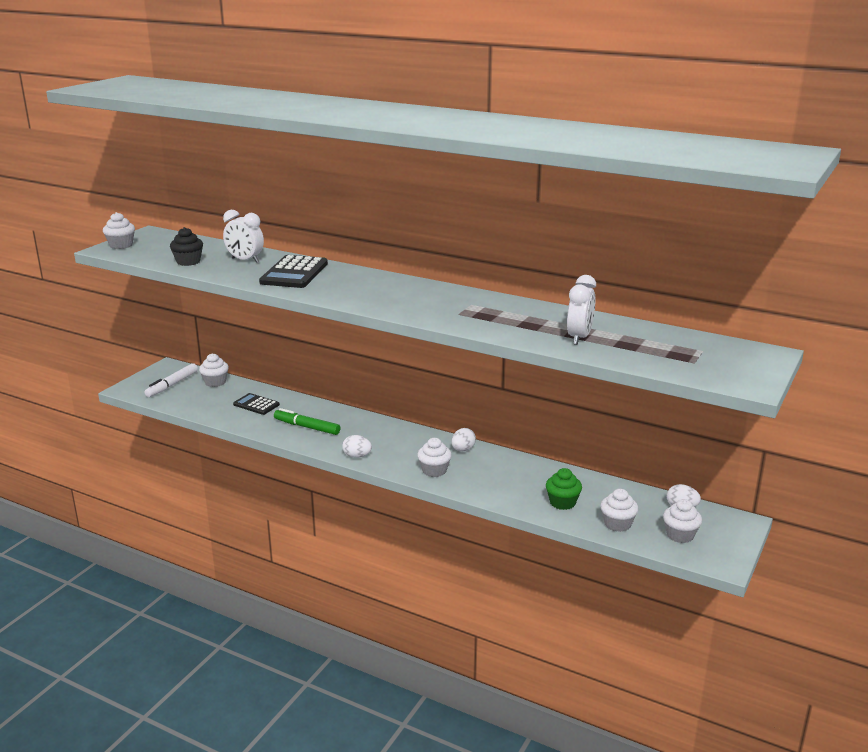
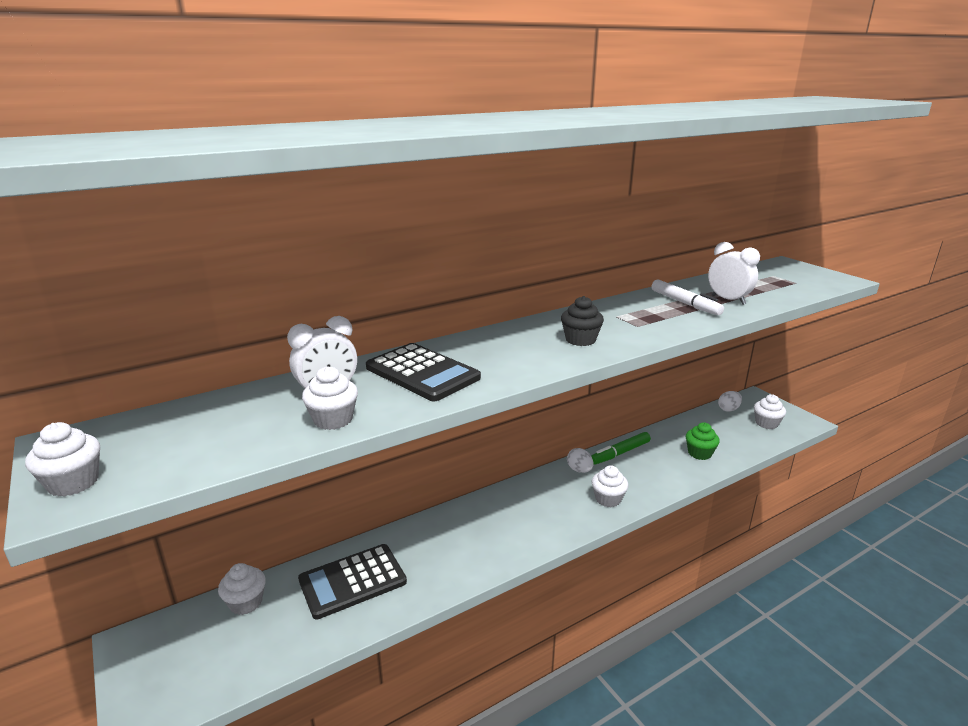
camera: 60 degrees left, 0 degrees up
(172, 385) = (197, 653): white marker -> white marker (685, 303)
(188, 262) = (266, 435): black cupcake -> black cupcake (580, 340)
(256, 404) = (352, 581): black calculator -> black calculator, size x1.66
(307, 427) = (450, 555): green marker -> green marker (620, 453)
(357, 456) = (546, 539): white egg -> none
(617, 524) = (742, 441): white cupcake -> white cupcake (333, 420)

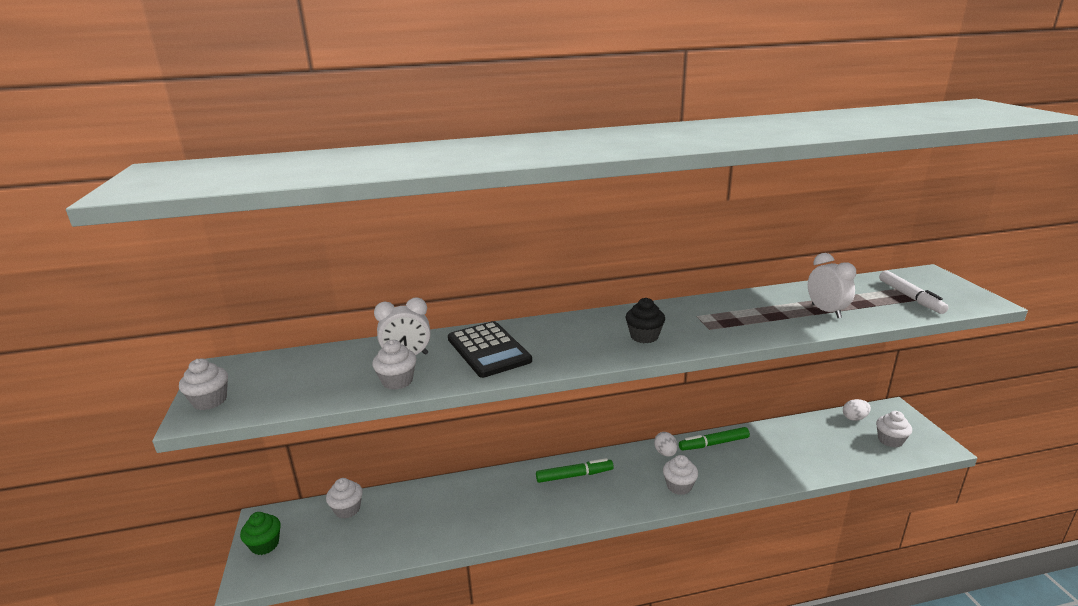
camera: 20 degrees right, 0 degrees up
(352, 581) = (429, 511): black calculator -> none
(499, 509) = (574, 475): none -> green marker
(685, 303) = (776, 310): white marker -> white marker (910, 297)
(699, 453) = (796, 459): green cupcake -> green cupcake (265, 544)

